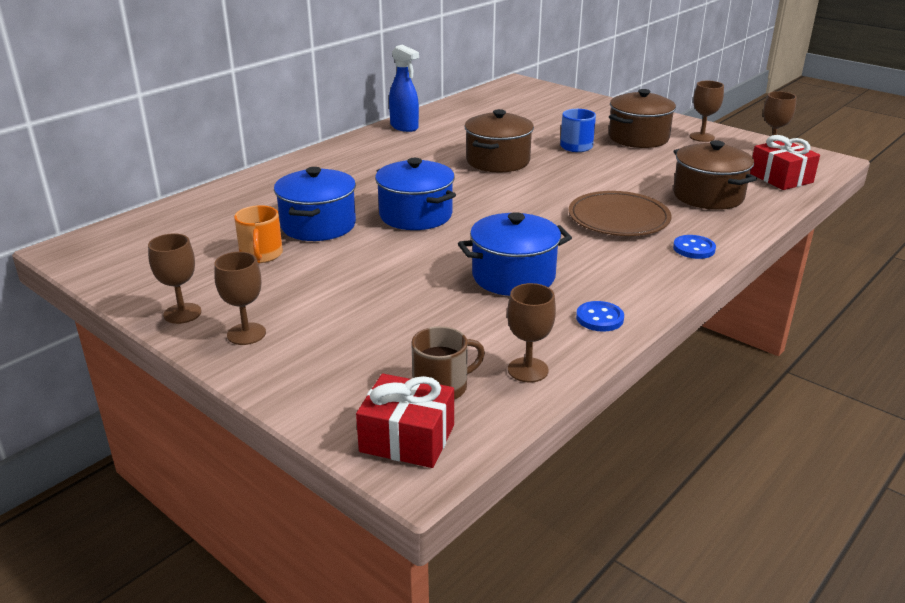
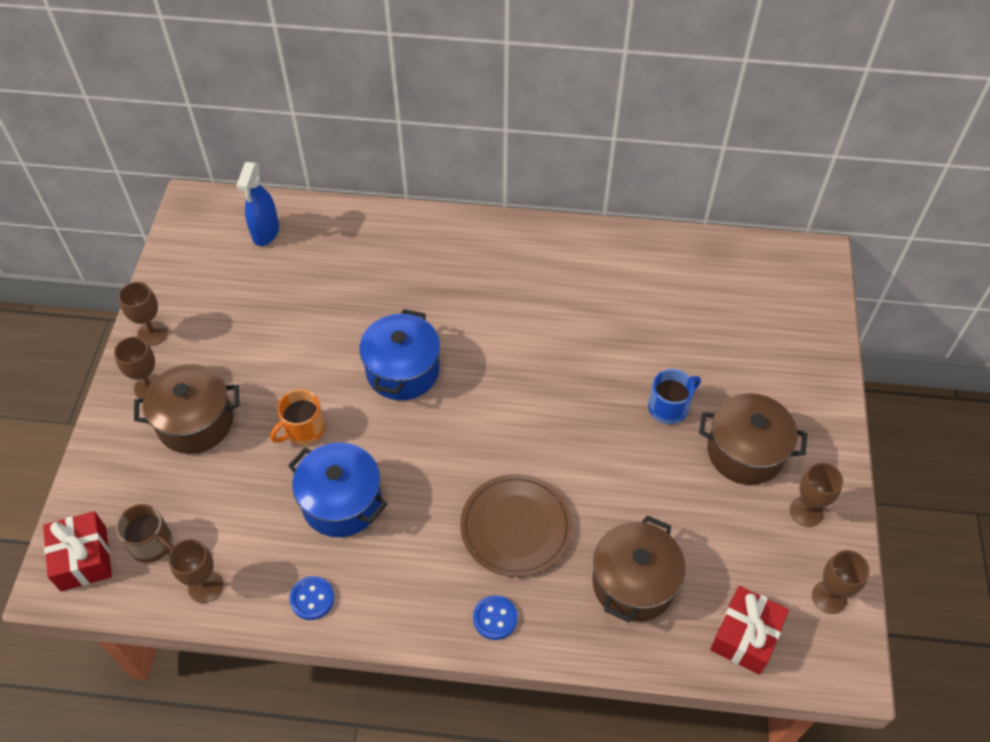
camera: 55 degrees right, 25 degrees up
(261, 255) = (261, 317): orange mug -> orange mug (303, 429)
(318, 225) = (335, 318): blue pot -> none
(404, 127) = (590, 243): blue spray bottle -> blue spray bottle (265, 233)
(498, 161) = (571, 363): brown pot -> brown pot (195, 422)

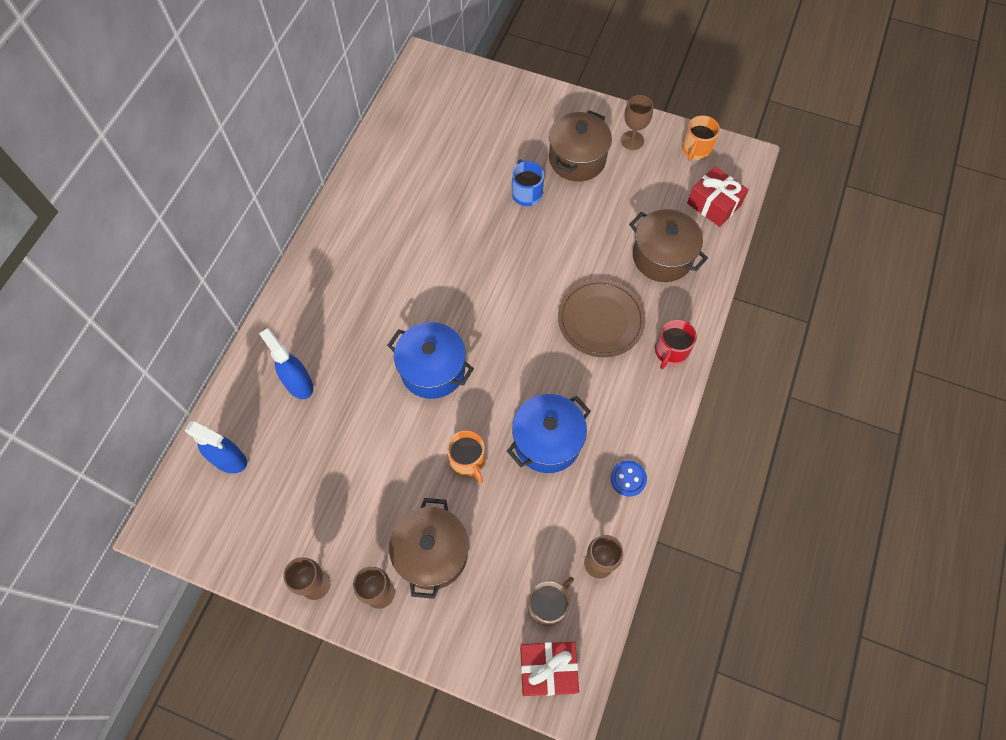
camera: 75 degrees left, 10 degrees up
(357, 261) = (298, 384): none -> blue spray bottle
(495, 618) = (670, 351): blue button -> red mug
(829, 597) = (696, 150): brown goblet -> orange mug

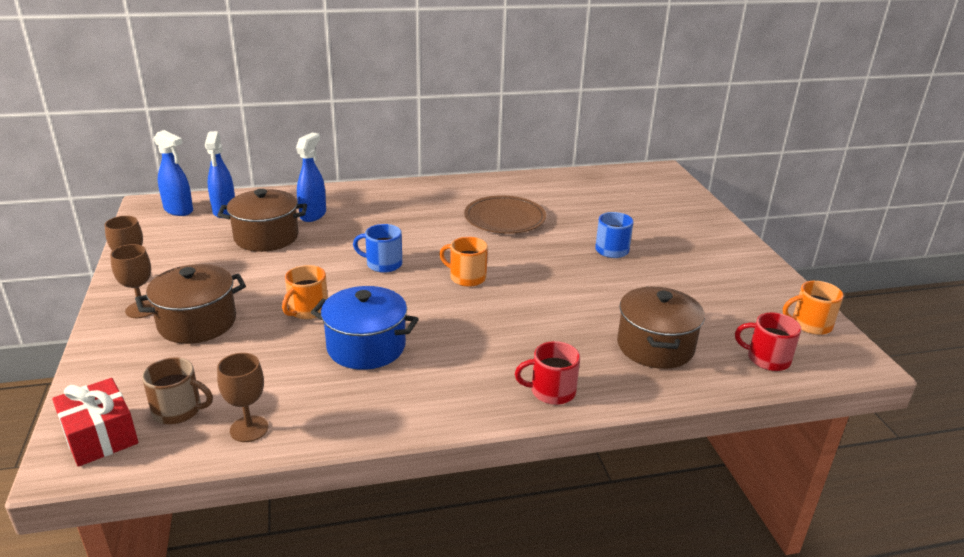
camera: 55 degrees right, 35 degrees down
(195, 502) = (179, 210): none -> blue spray bottle
(432, 370) = (383, 264): blue pot -> blue mug
(496, 319) = (466, 277): none -> orange mug
(577, 159) = (686, 262): brown pot -> brown pot (266, 237)
(600, 320) = (534, 333): brown plate -> brown plate (504, 218)
(628, 479) = (367, 415): blue button -> none
(632, 140) = (754, 284): brown goblet -> none
(714, 204) = (767, 359): red gift -> red mug

